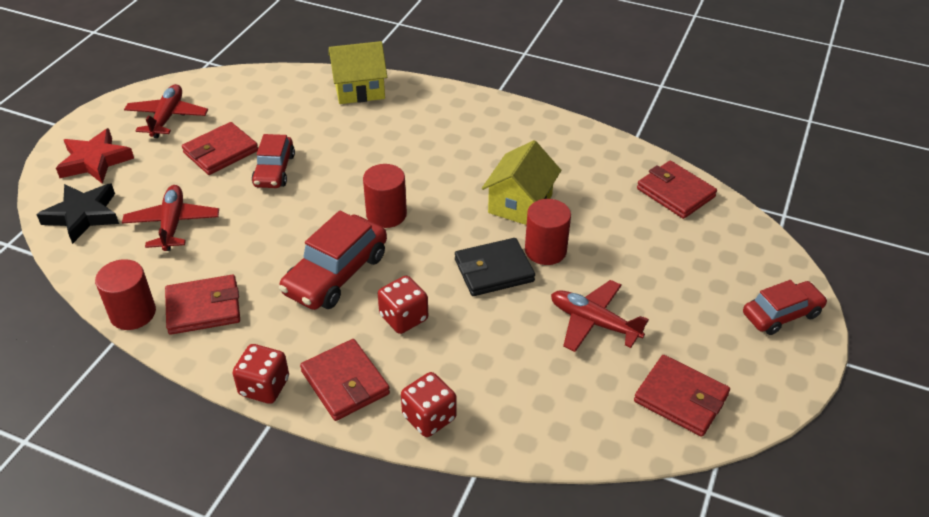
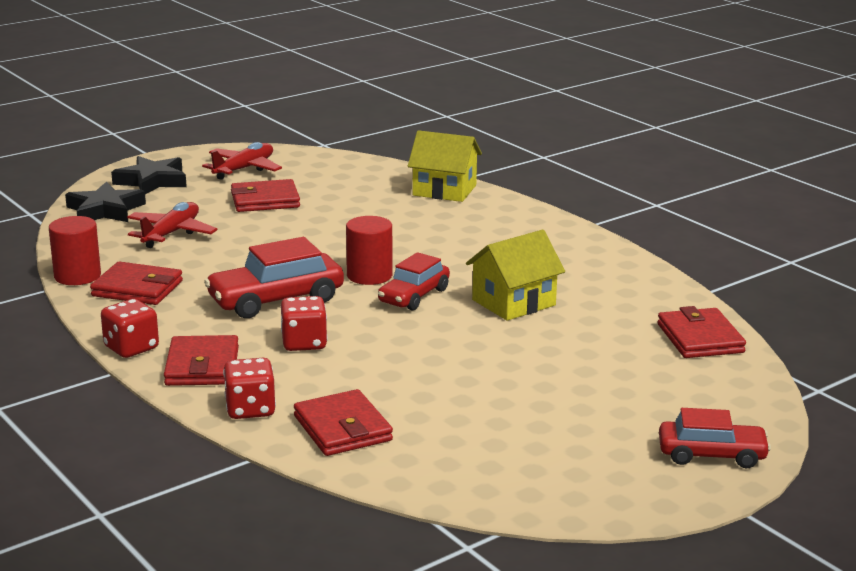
camera: 30 degrees right, 20 degrees down
(95, 161) = (152, 181): red star -> black star
(274, 170) = (299, 223): red car -> red car (414, 296)
(494, 270) = (429, 338): black wallet -> none
(545, 250) = (500, 339): red cylinder -> none
(594, 322) = (489, 399): red plane -> none
(681, 398) = (516, 475): red wallet -> red wallet (342, 428)

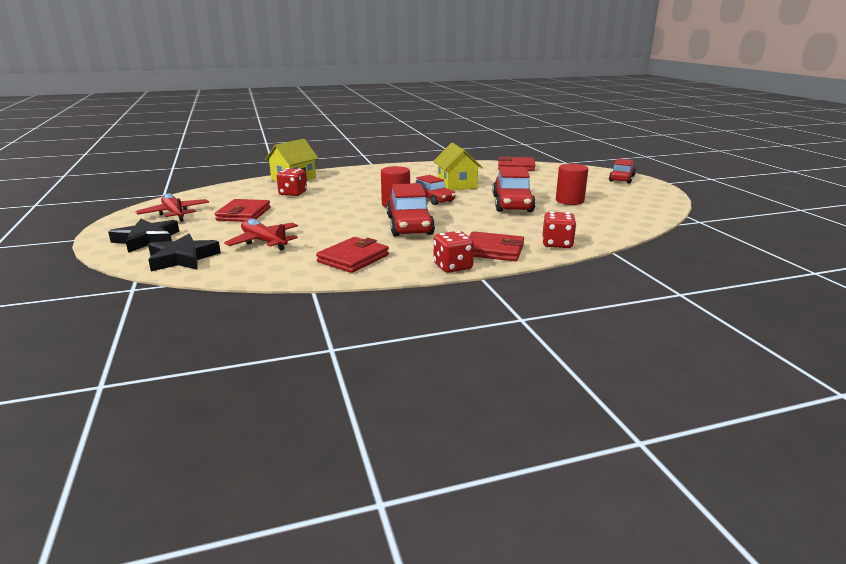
camera: 70 degrees left, 0 degrees up
(77, 276) = (307, 275): red cylinder -> red cylinder (569, 201)
(304, 343) = (476, 225): red dice -> red dice (293, 193)
(342, 428) = (586, 227): red wallet -> none
(434, 358) = (512, 204): none -> red car

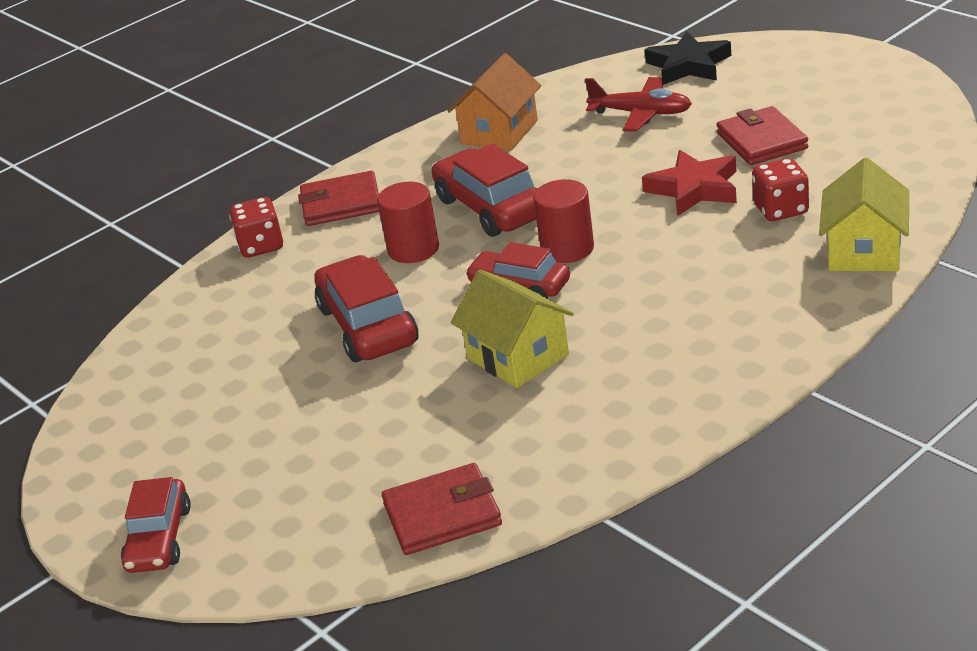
camera: 160 degrees right, 10 degrees up
(147, 240) = (785, 66): black star -> none
(174, 214) = (857, 106): red plane -> none
(309, 207) = (694, 189): none -> red star
(353, 258) = (499, 132): red wallet -> orange house
(453, 267) = (374, 162): red dice -> none
(569, 201) = (265, 378): red cylinder -> red cylinder (413, 249)

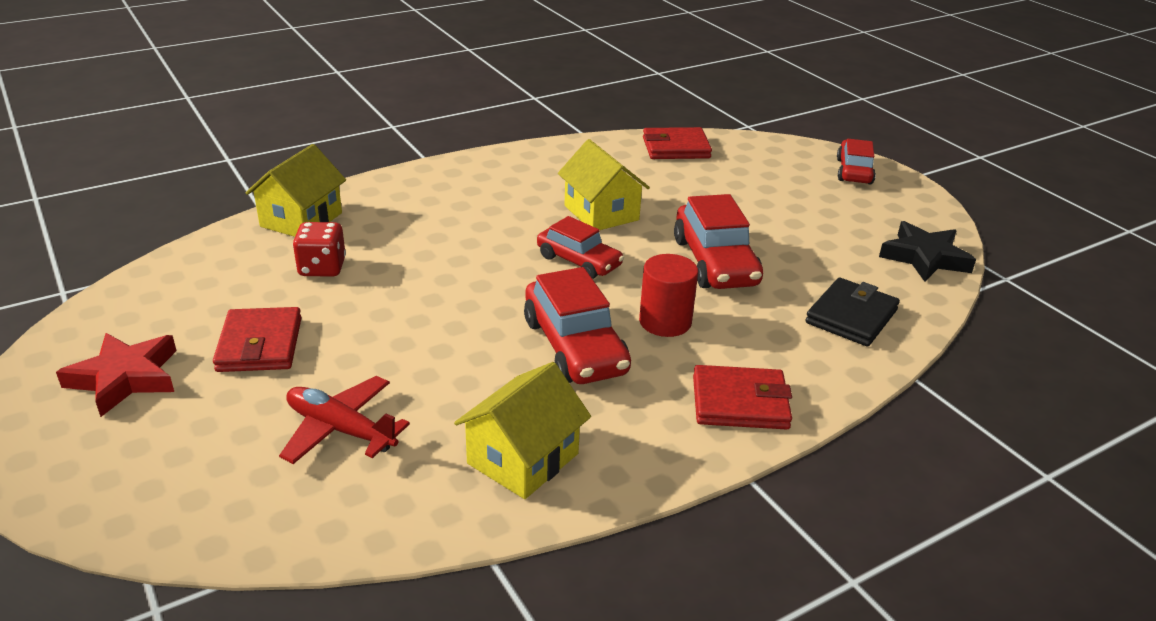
camera: 175 degrees left, 0 degrees up
(227, 302) = (851, 316): none -> black wallet
(261, 246) = (829, 371): red dice -> none
(499, 132) = (523, 458): orange house -> yellow house
(567, 249) = (523, 283): red cylinder -> none
(688, 65) = (211, 503): black star -> black star (924, 257)
(694, 189) = (372, 309): red star -> red star (125, 378)

